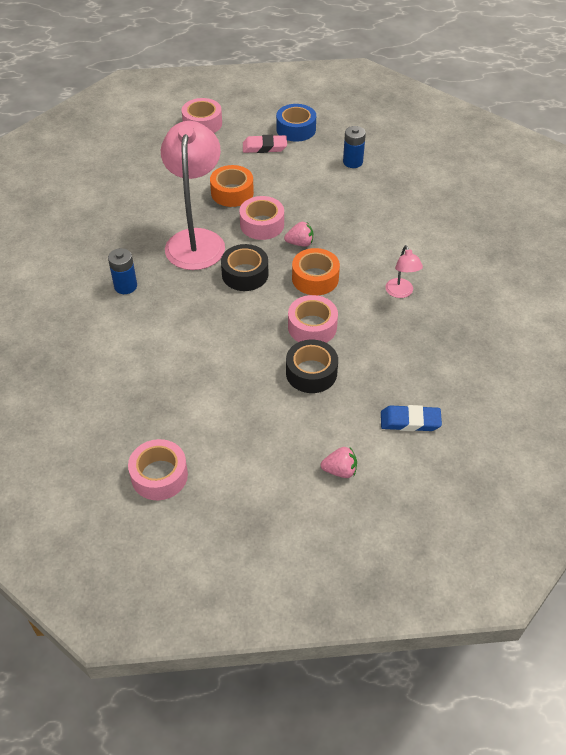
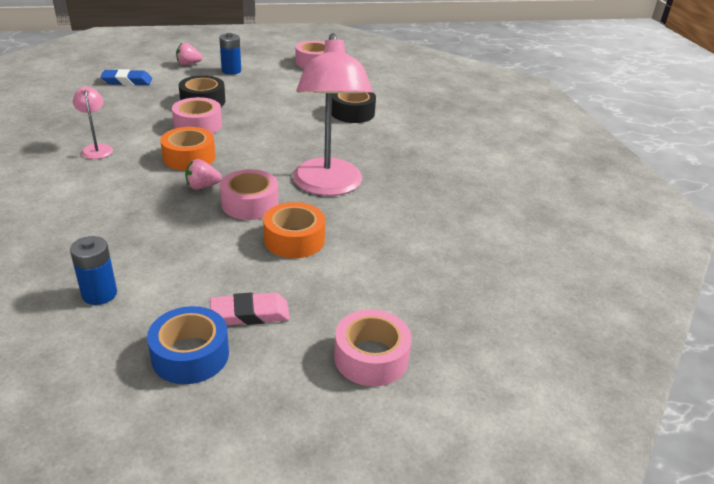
camera: 170 degrees right, 15 degrees down
(125, 286) = (389, 148): blue battery -> blue battery (231, 71)
(245, 274) = (267, 159): black tape -> black tape (352, 113)

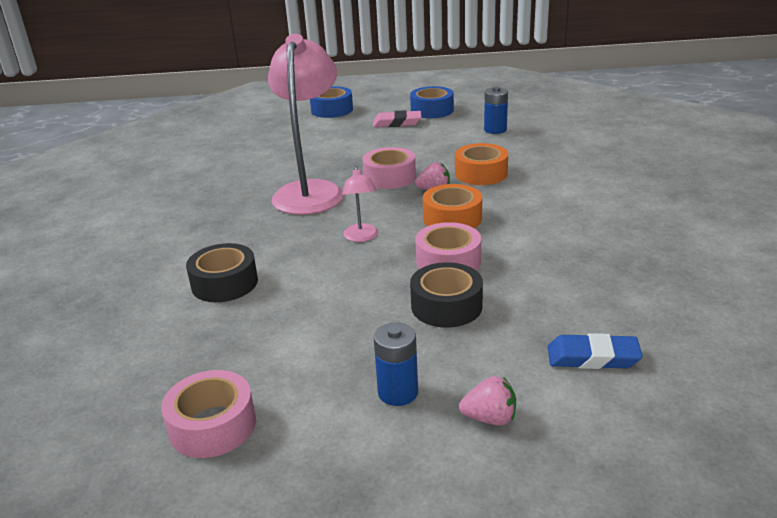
camera: 165 degrees left, 5 degrees down
(97, 148) = (563, 228): pink lamp -> pink lamp (362, 237)
(294, 239) = (357, 155): orange tape -> orange tape (481, 173)
(371, 357) = (332, 110): pink tape -> blue tape

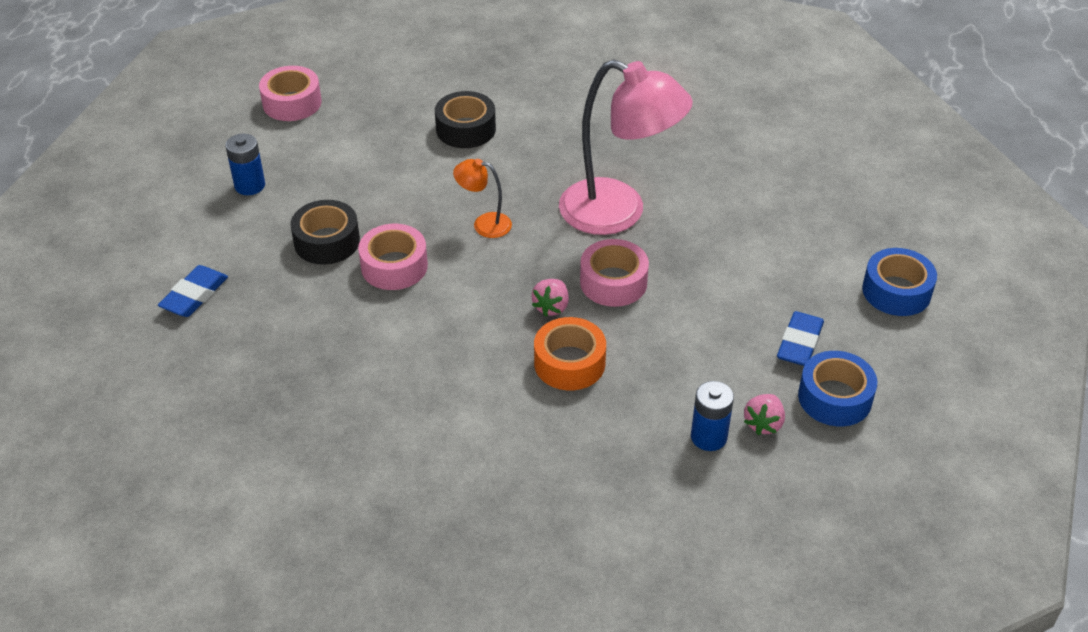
camera: 110 degrees right, 15 degrees up
(362, 237) = (484, 224): pink lamp -> orange lamp
(397, 123) = (799, 343): pink eraser -> blue eraser
(452, 218) = (474, 298): orange tape -> none
(490, 418) = (187, 218): pink strawberry -> pink strawberry (763, 424)

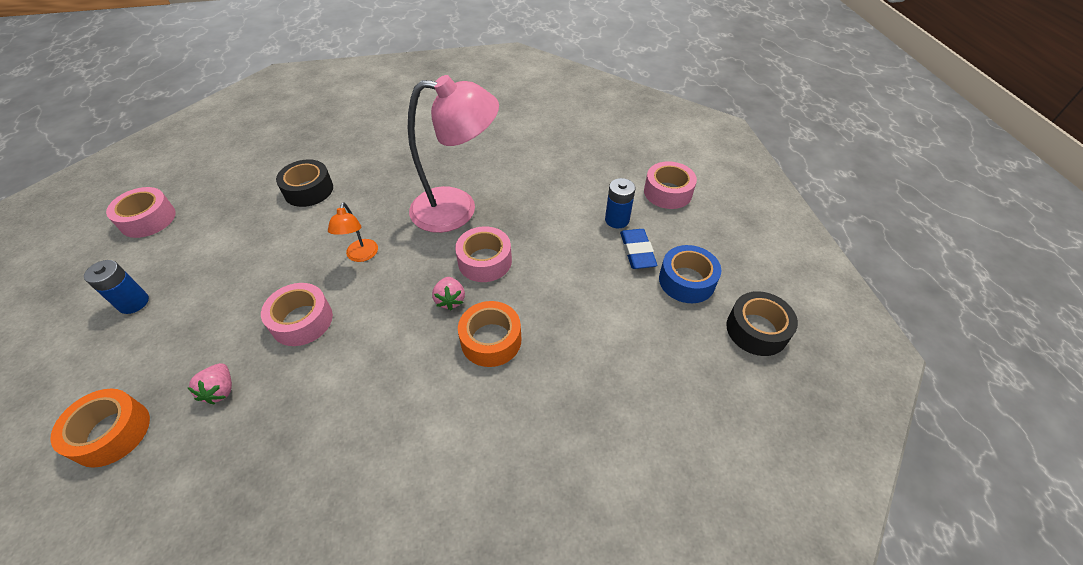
camera: 30 degrees left, 5 degrees up
(194, 295) = (111, 433): blue eraser -> orange tape
(327, 241) = (230, 324): black tape -> black tape (756, 330)
(484, 224) = (361, 256): orange lamp -> orange lamp turned 75 degrees counterclockwise
(708, 437) = (629, 352): blue battery -> blue battery (617, 220)
(763, 424) = (657, 322): pink strawberry -> pink strawberry (220, 390)
(896, 291) = (667, 192): blue tape -> pink tape

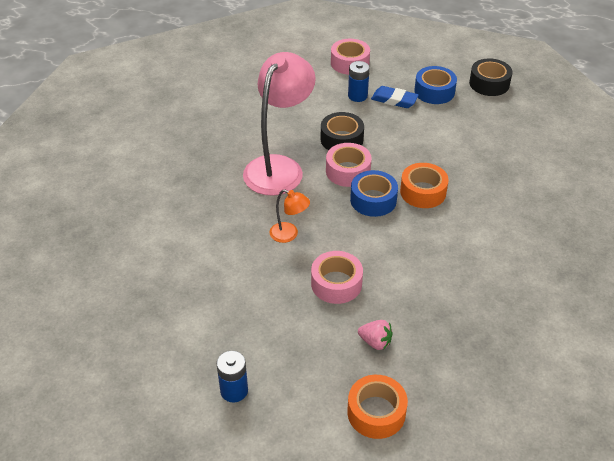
camera: 60 degrees left, 5 degrees down
(148, 219) = (114, 372): pink tape -> none
(308, 190) = (173, 248): black tape -> black tape (341, 139)
(450, 300) = (373, 200): pink strawberry -> blue tape

